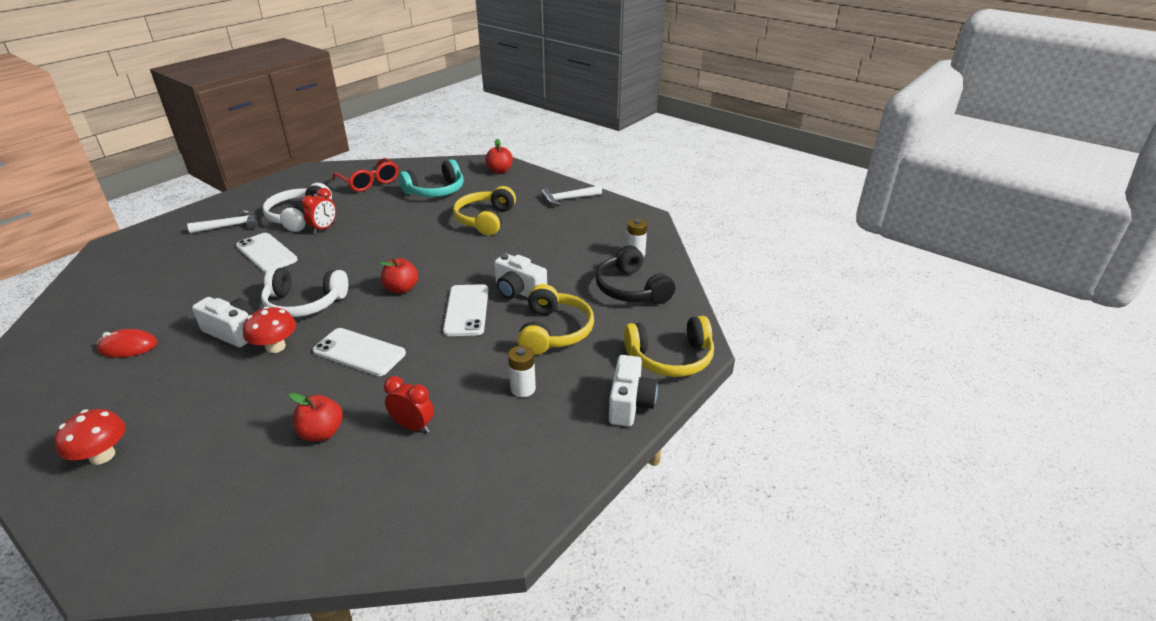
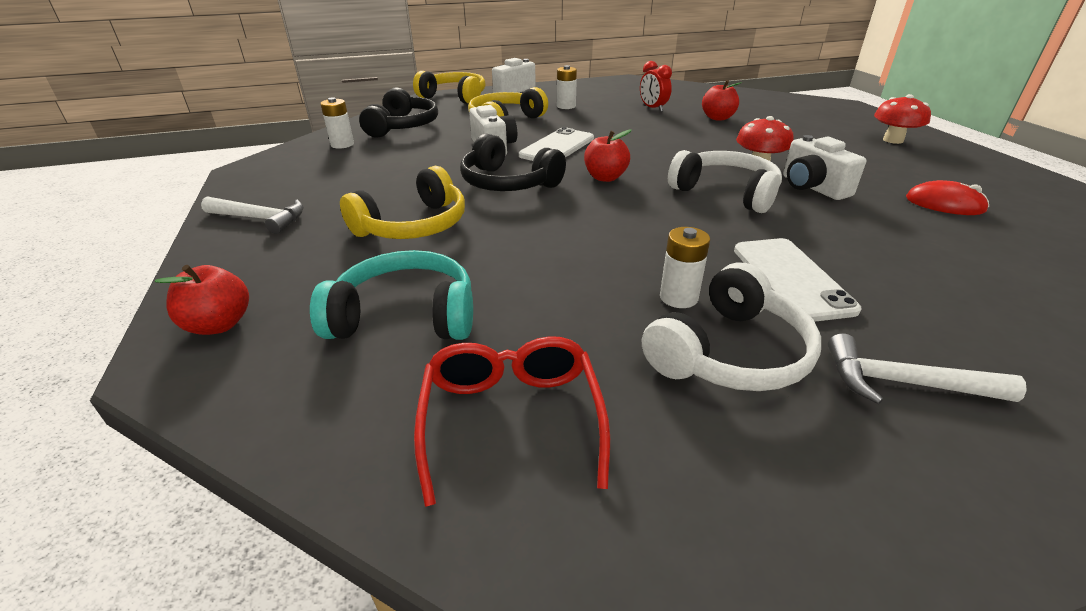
camera: 145 degrees left, 0 degrees up
(324, 228) = (678, 297): red clock -> white battery
(359, 352) = (675, 145): white phone -> none
(466, 261) = (508, 183): none -> black headphones

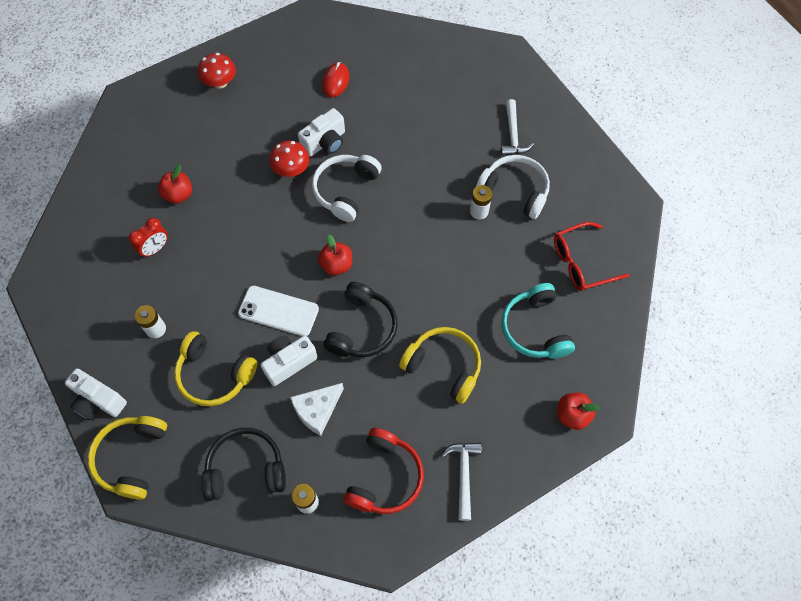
camera: 105 degrees left, 30 degrees up
(319, 177) = (385, 477): none -> red headphones
(429, 155) = (317, 410): none -> white cheese
(791, 278) = (446, 164): white phone -> none

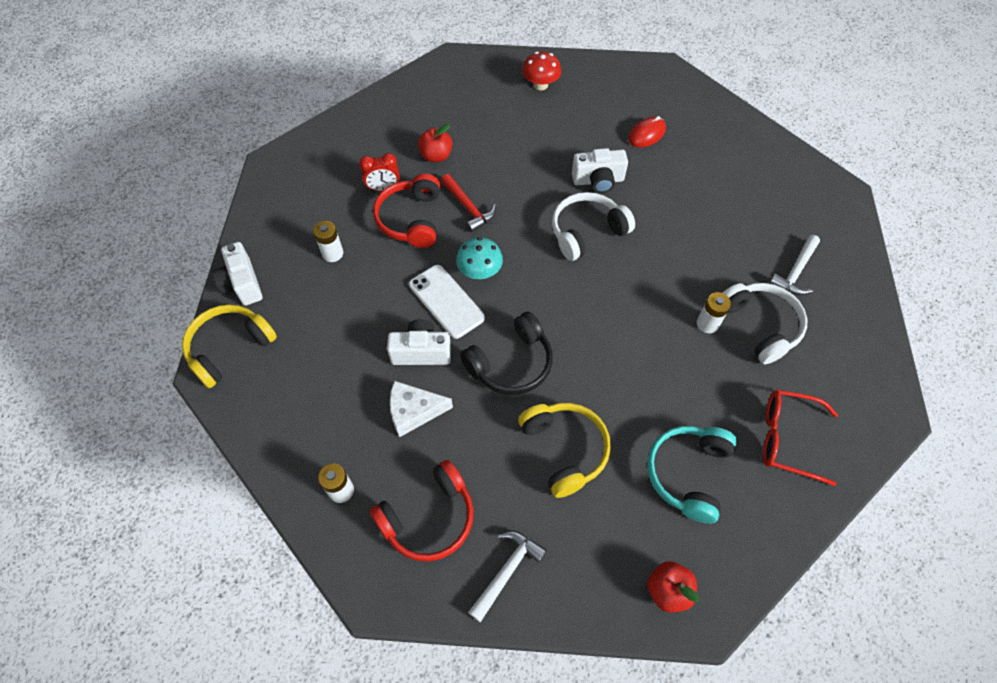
camera: 35 degrees right, 5 degrees down
(199, 261) = (411, 219): none -> red headphones
(214, 374) = (350, 321): yellow headphones -> none
(239, 224) = (468, 207): none -> red hammer
(246, 469) = (312, 422): black headphones -> none
(287, 272) = (480, 272): none -> turquoise mushroom
(291, 170) = (549, 187): red mushroom -> none
(336, 265) = (529, 292): red apple -> none

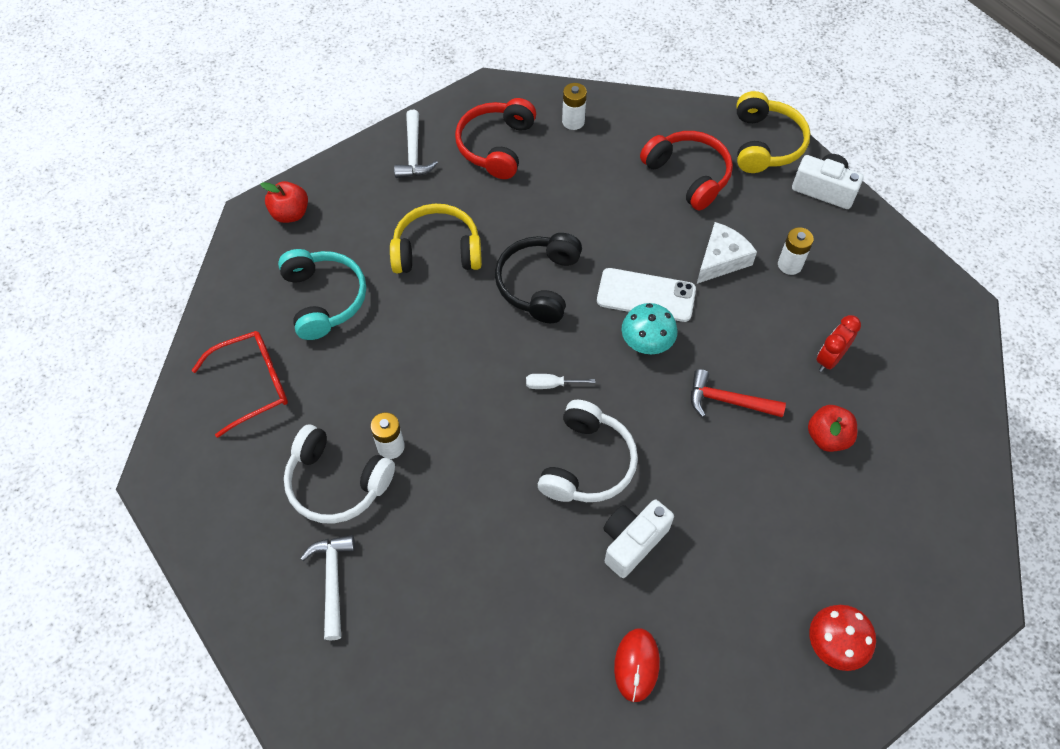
camera: 140 degrees right, 0 degrees up
(411, 219) = (765, 347): red headphones -> red headphones (688, 175)
(414, 411) = (578, 198): white cheese -> white cheese (721, 259)
(421, 352) = (620, 241): white camera -> none
(564, 449) = (437, 250): yellow headphones -> yellow headphones turned 150 degrees clockwise
(567, 289) = (551, 385): none -> white screwdriver

